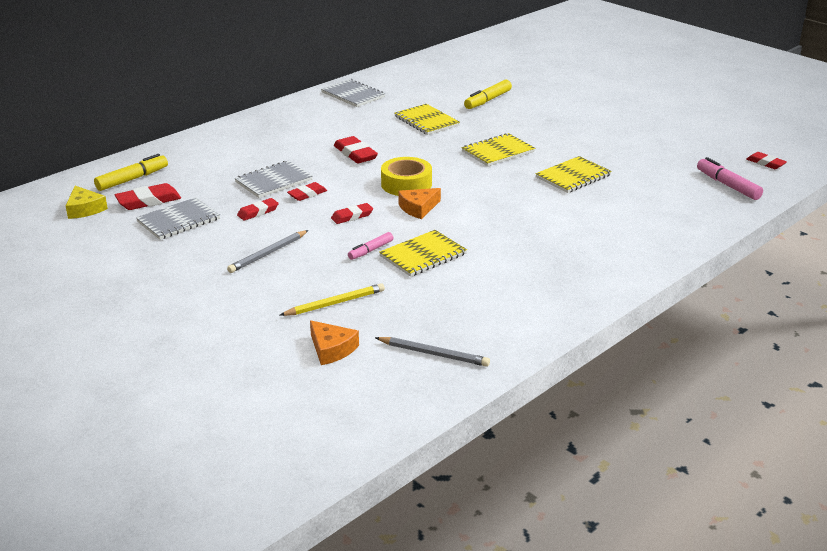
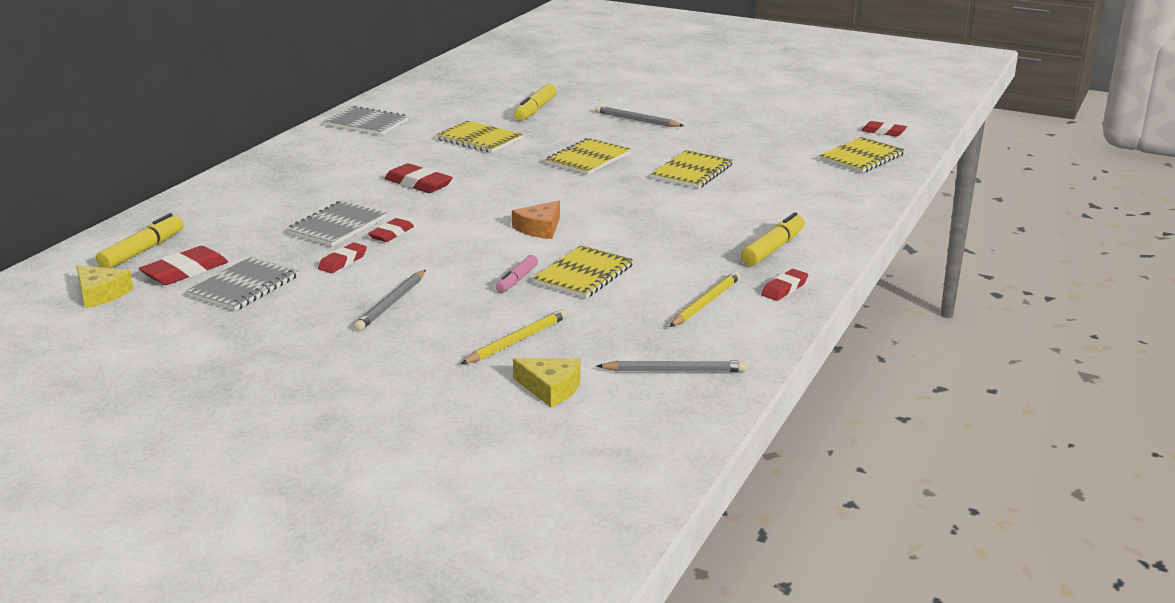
camera: 20 degrees left, 5 degrees down
(331, 349) = (551, 388): orange cheese -> yellow cheese
(352, 216) = (466, 248): red eraser -> red eraser (784, 289)
(406, 184) = (506, 206): yellow tape -> none
(500, 298) = (706, 303): none -> yellow pencil
(562, 121) = (637, 120): none -> grey pencil
(590, 259) = (773, 248): none -> yellow marker
(727, 185) = (861, 157): pink marker -> yellow notebook

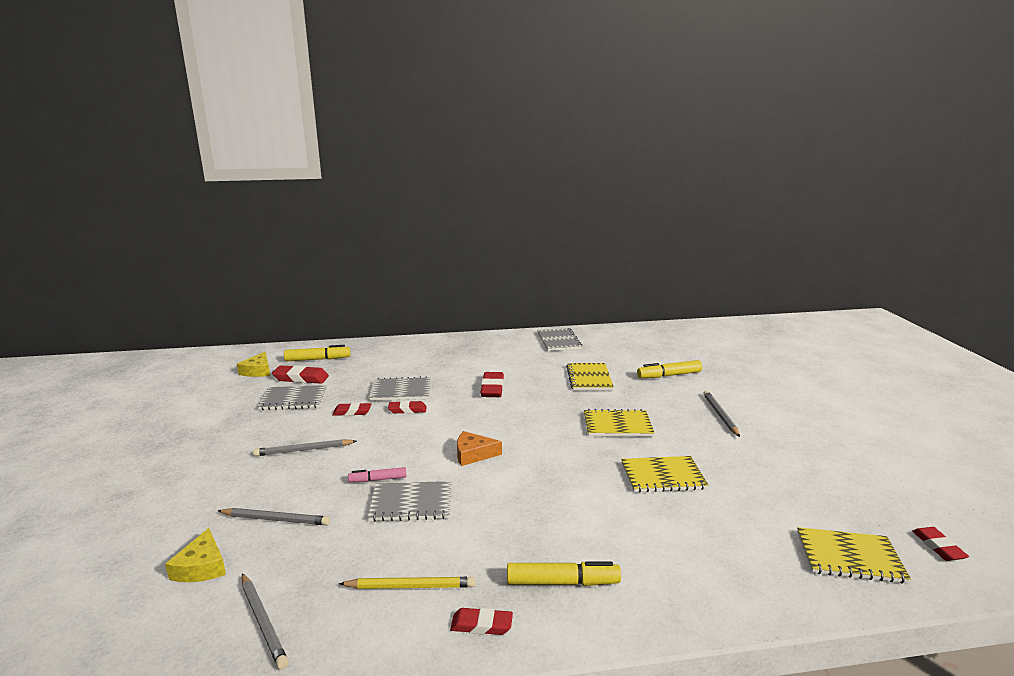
camera: 55 degrees right, 5 degrees down
(517, 340) = (276, 519): yellow pencil -> grey pencil
(583, 275) = (411, 503): yellow notebook -> grey notebook

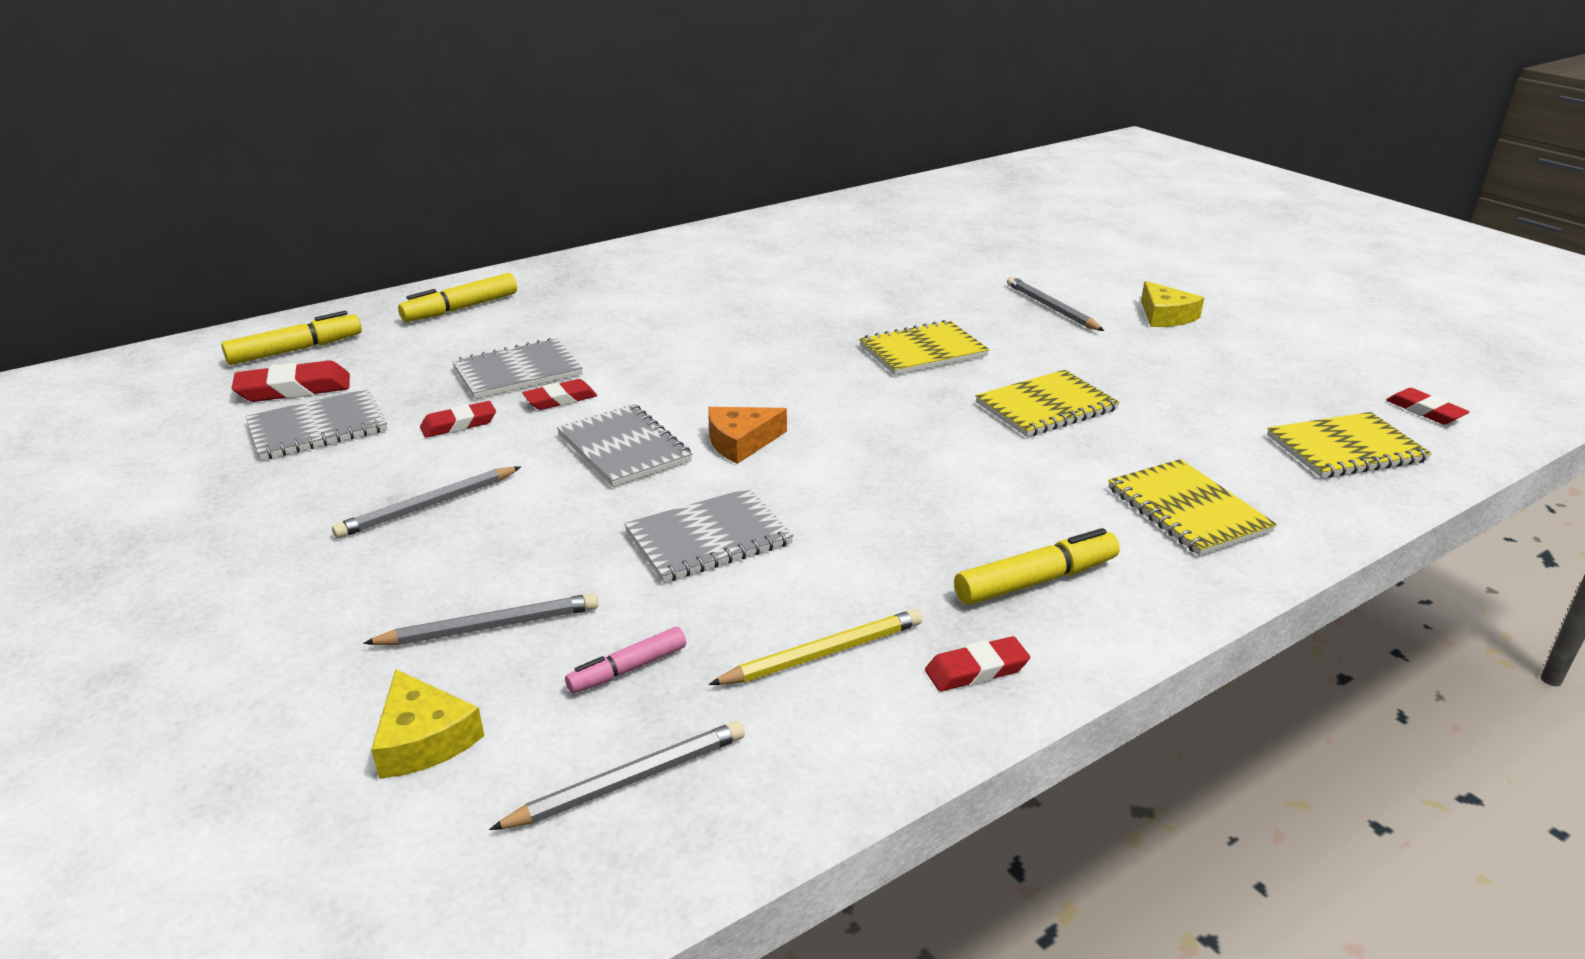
camera: 25 degrees left, 10 degrees up
(257, 371) = (184, 394): yellow cheese -> yellow cheese (1165, 316)
(263, 622) = (629, 780): grey pencil -> grey pencil turned 60 degrees counterclockwise
(378, 479) = (615, 518): pink marker -> pink marker (627, 669)
(492, 388) = (678, 336): red eraser -> none
(558, 341) = (720, 244): grey notebook -> grey notebook (623, 448)
(589, 378) = (820, 292): yellow notebook -> yellow notebook (1188, 510)
(669, 375) = (934, 266): yellow marker -> yellow marker (460, 308)

